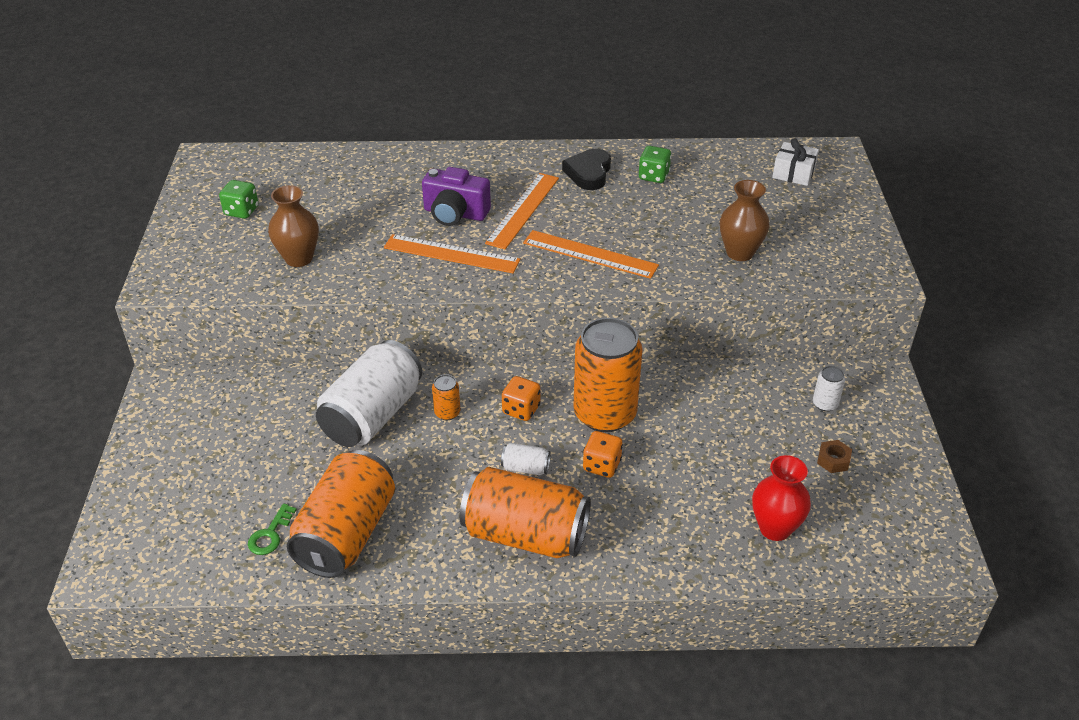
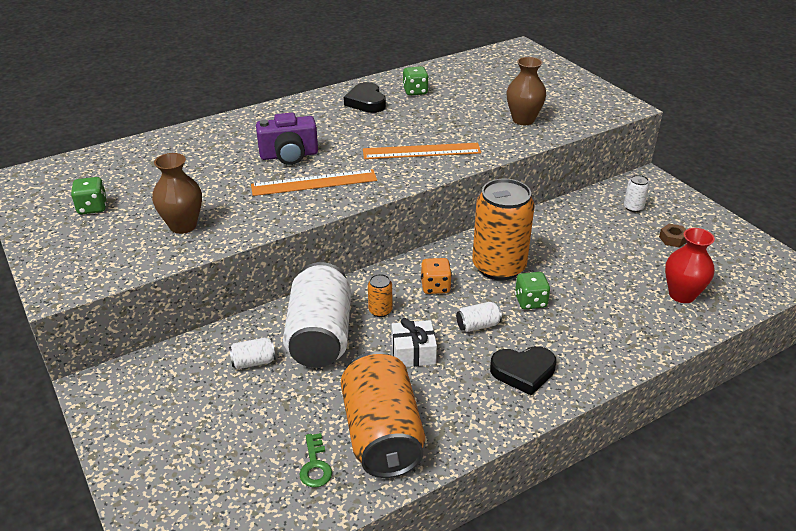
camera: 30 degrees left, 5 degrees down
(297, 416) = (253, 362): none -> white can
(523, 210) = (341, 138): orange ruler -> none
(525, 534) = (523, 372): orange can -> black heart
(601, 465) = (530, 301): orange dice -> green dice
(793, 173) = (506, 65): white gift -> white gift (413, 353)

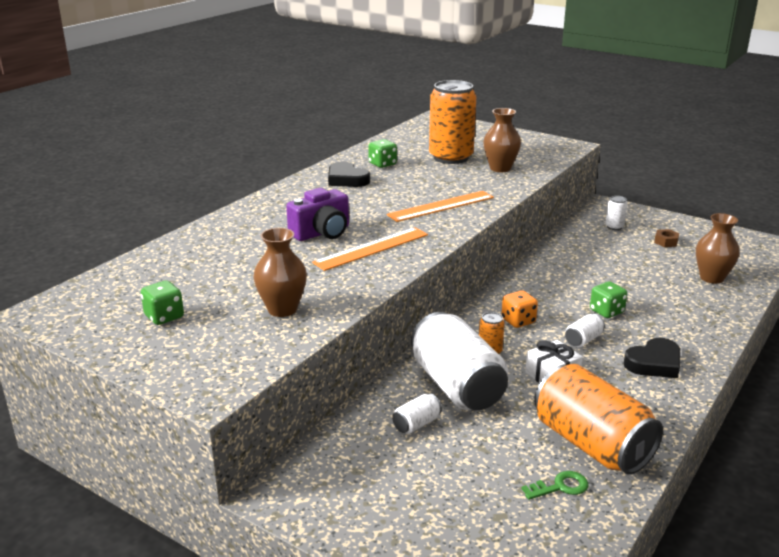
camera: 25 degrees left, 10 degrees down
(315, 465) = (560, 487): green key -> green key turned 75 degrees counterclockwise
(499, 267) = (555, 293): orange can -> orange can (451, 157)
(682, 295) = (711, 278): red vase -> brown vase

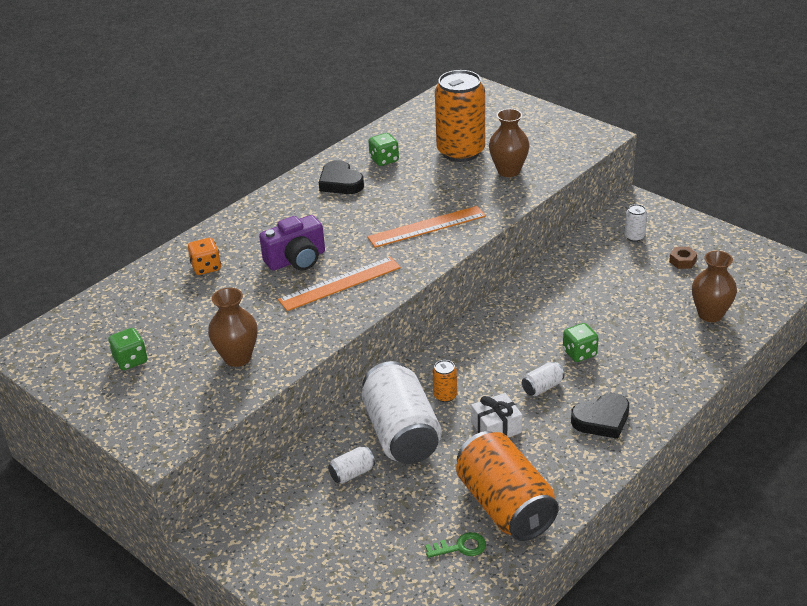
camera: 10 degrees right, 10 degrees up
(518, 321) = (485, 360): orange dice -> orange dice (206, 267)

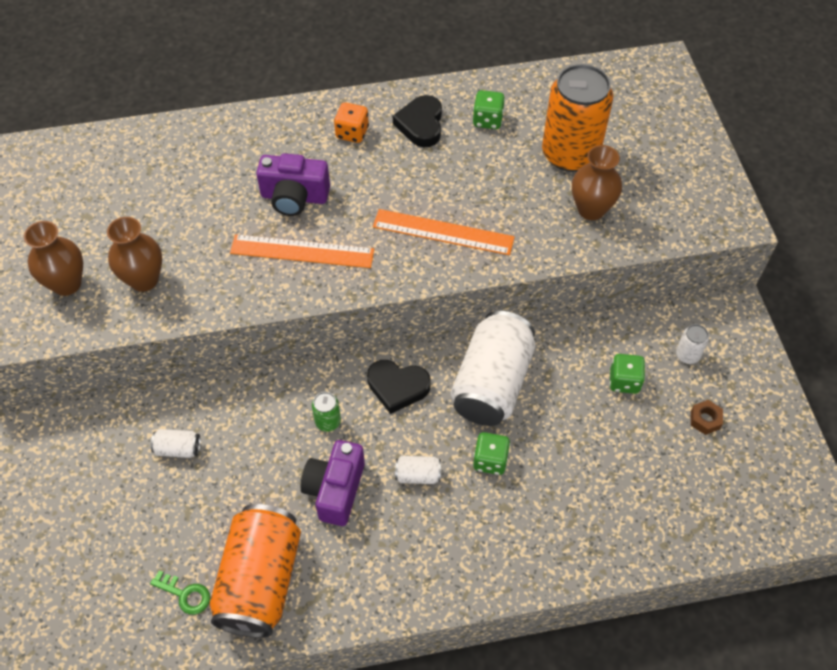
camera: 35 degrees right, 20 degrees up
(130, 360) = (67, 224): green dice -> green dice (624, 381)
(206, 267) = (216, 157): orange dice -> orange dice (352, 133)
(401, 433) = (254, 436): white can -> white can (492, 383)
(445, 395) = (328, 421): orange can -> green can
(496, 427) = (335, 490): white gift -> purple camera
(602, 420) = (433, 552): black heart -> black heart (397, 387)
(710, 314) = (664, 506): brown vase -> brown vase (67, 284)

